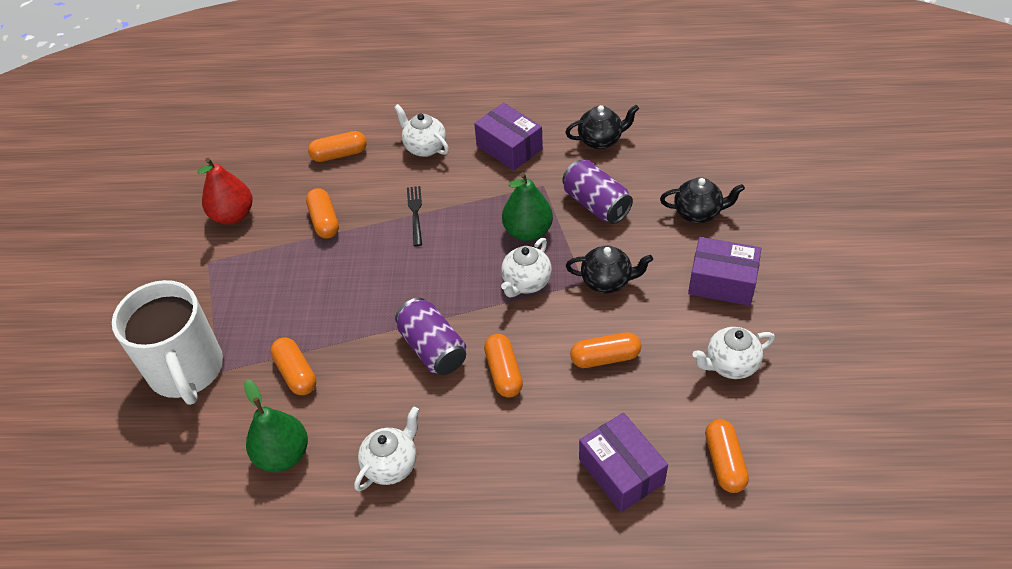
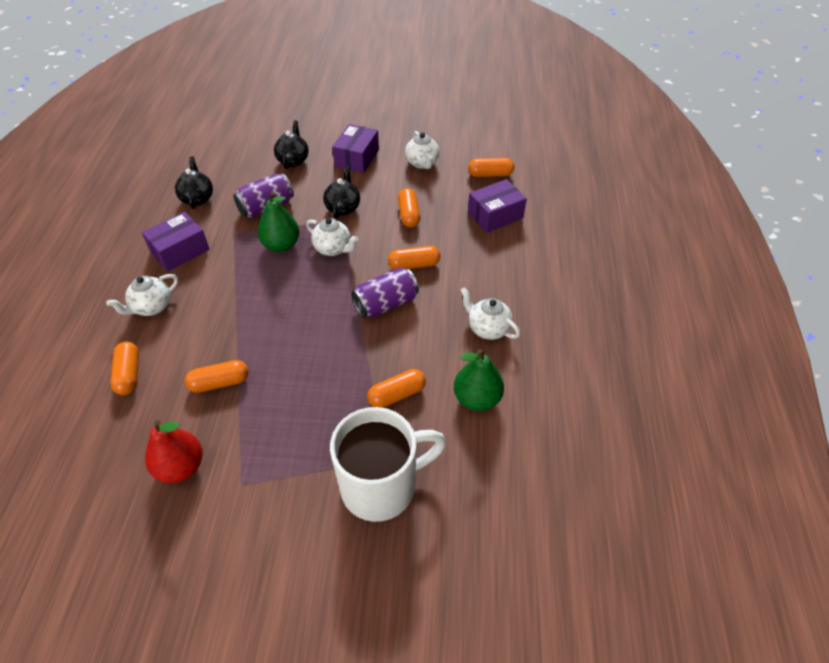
camera: 90 degrees left, 0 degrees up
(415, 213) = (235, 314): black fork -> none

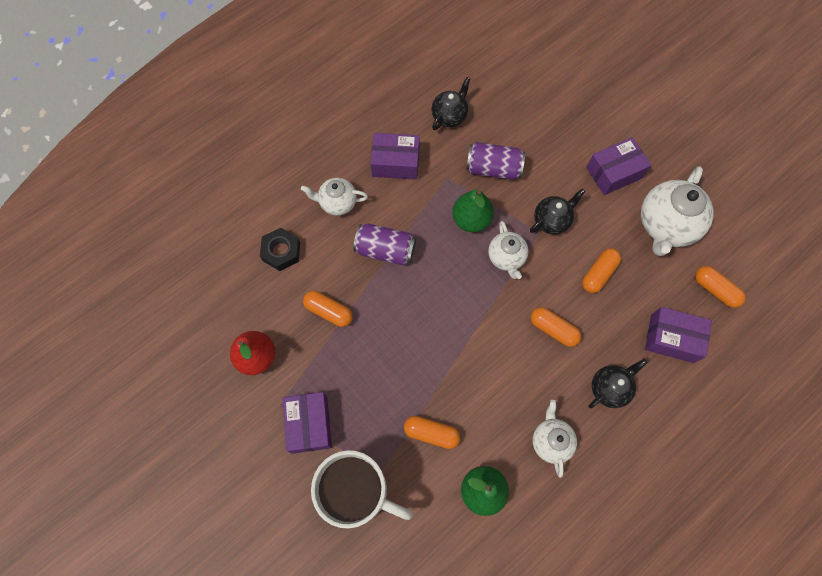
camera: 45 degrees right, 20 degrees up
(129, 374) = (281, 251): orange capsule -> black nut
(285, 475) = (309, 424): none -> purple box
(293, 160) = (558, 132): black teapot -> black teapot (609, 388)
(386, 304) = (497, 347): purple can -> purple can (385, 250)
(422, 163) = (666, 226): white teapot -> white teapot, size x1.72

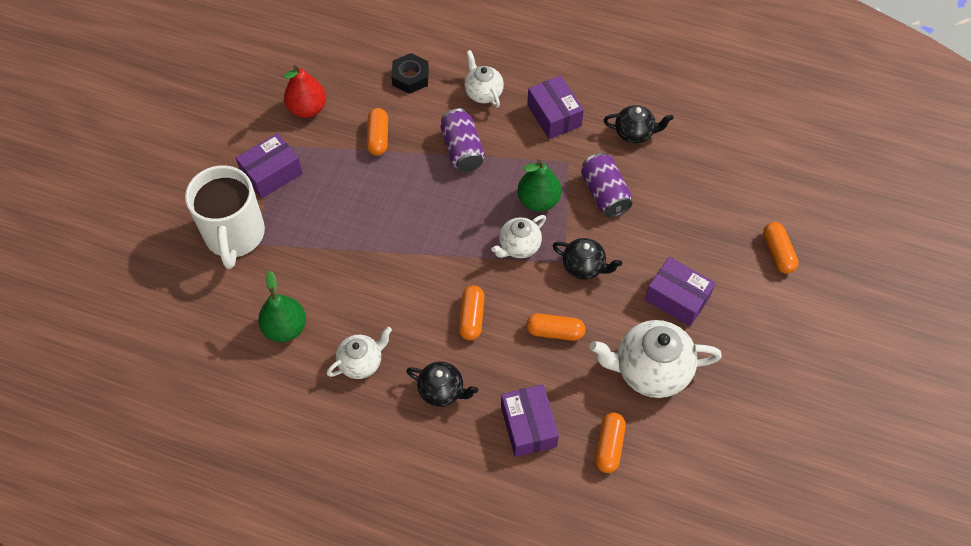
camera: 60 degrees right, 10 degrees down
(431, 433) = (314, 265): orange capsule -> orange capsule (777, 253)

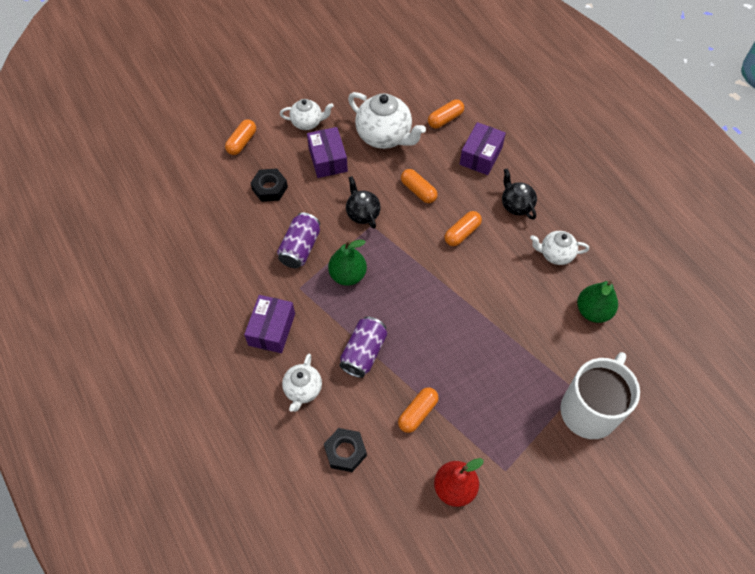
camera: 140 degrees left, 0 degrees up
(272, 173) = (526, 445): purple box -> none
(518, 246) = (391, 255): white teapot -> white teapot (307, 123)
(635, 133) = (233, 274): black teapot -> none
(695, 227) = (270, 188): none -> black nut

